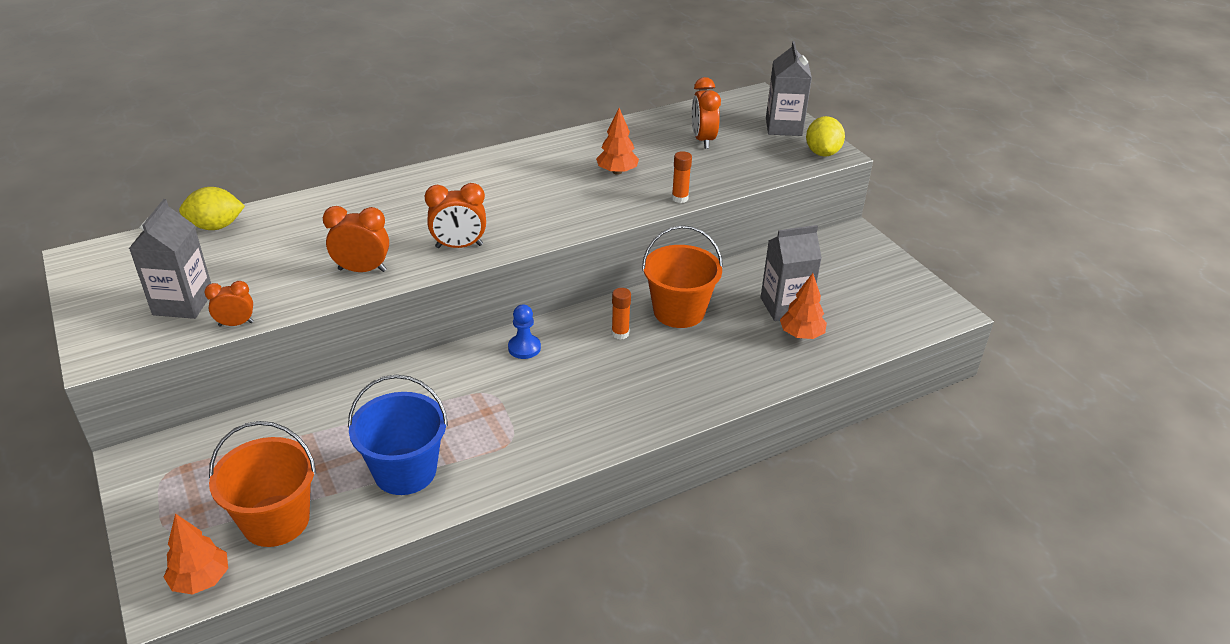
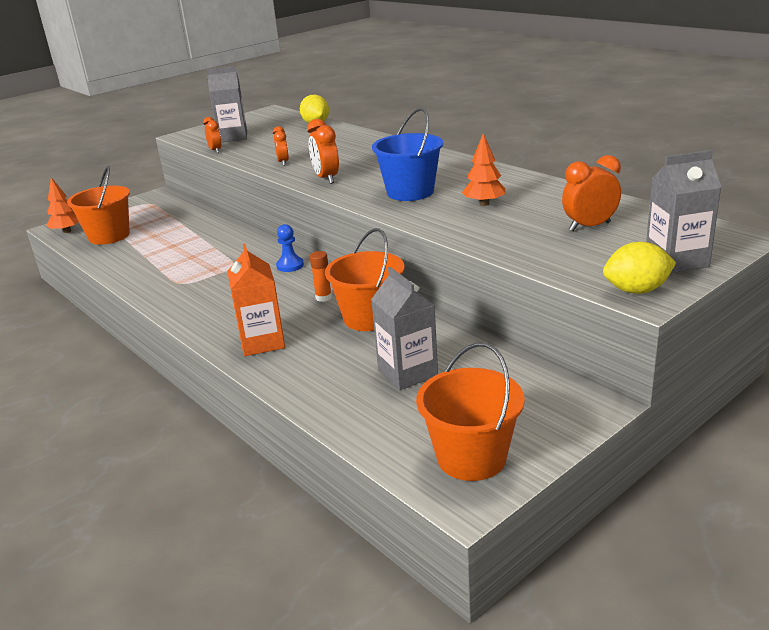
camera: 80 degrees right, 10 degrees down
(362, 270) = (283, 162): orange clock -> orange clock, size x0.65
(405, 471) = (150, 258): blue bucket -> blue bucket (410, 192)
(680, 198) = (458, 235): orange glue stick -> none
(694, 385) = (262, 342): none -> orange carton
(801, 334) = (362, 389): orange tree -> none
(905, 299) = (471, 457): none -> orange bucket

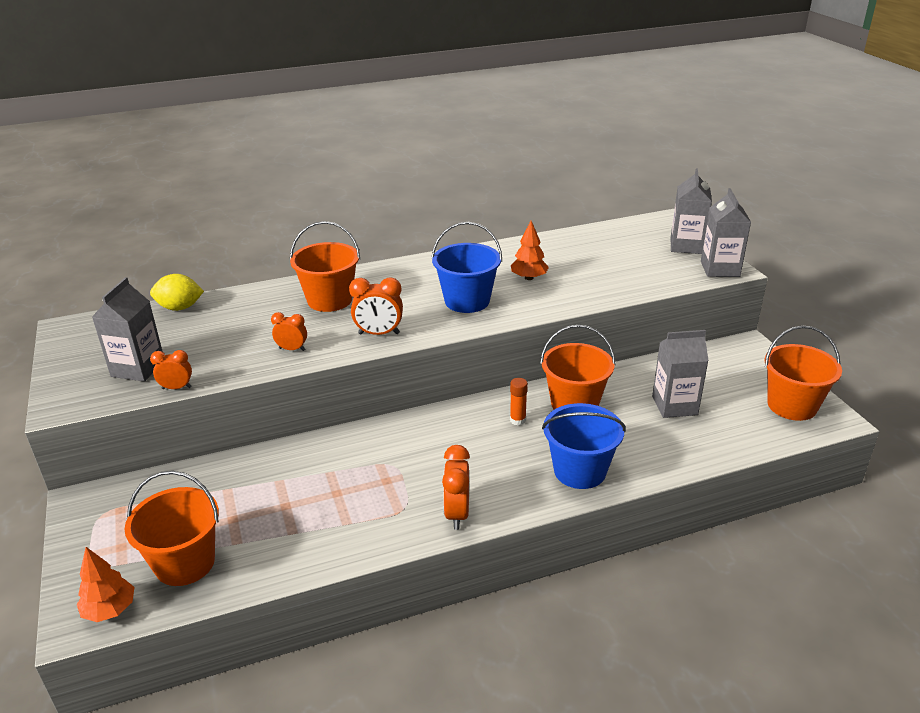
camera: 70 degrees left, 5 degrees up
(262, 342) = (579, 471): orange carton -> blue bucket
(290, 265) = (429, 427): blue pawn -> none
(365, 153) = (329, 300): none -> orange bucket
(589, 227) = (610, 254): orange clock -> orange clock (457, 513)
(636, 290) = (720, 269): yellow lemon -> grey carton

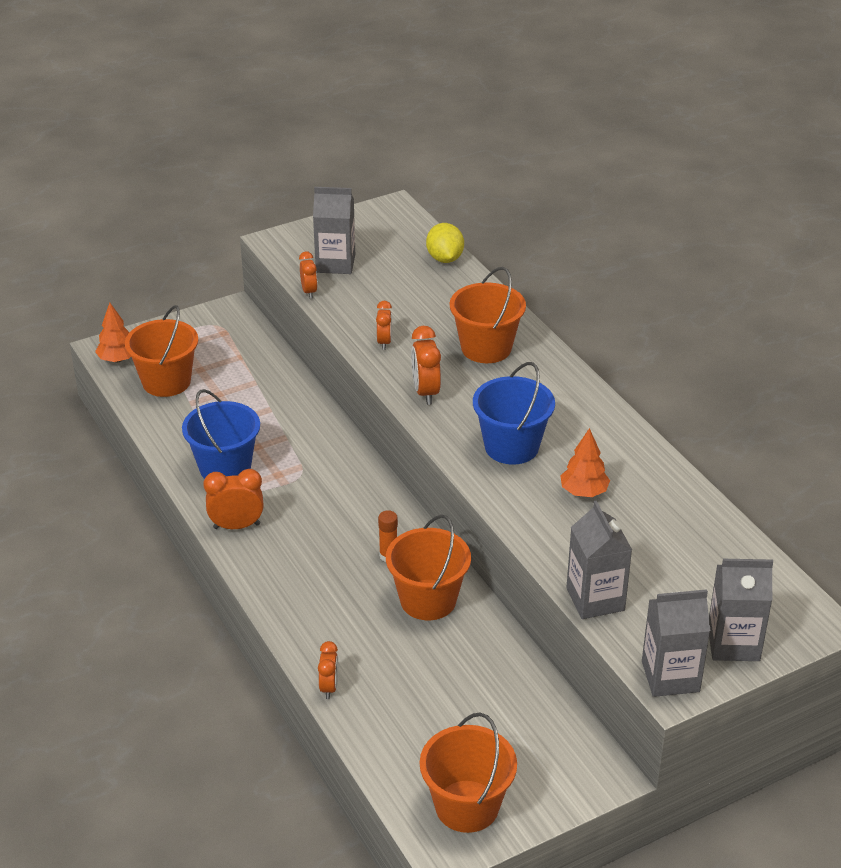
camera: 80 degrees right, 5 degrees up
(579, 471) = (310, 608): blue bucket -> blue bucket (225, 467)
(674, 405) = (443, 689): grey carton -> grey carton (595, 599)
(677, 465) = (329, 687): none -> orange clock

